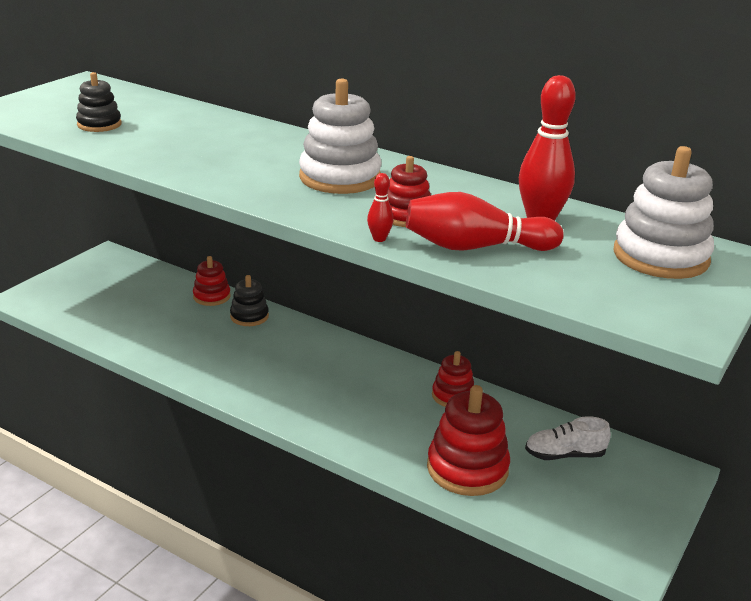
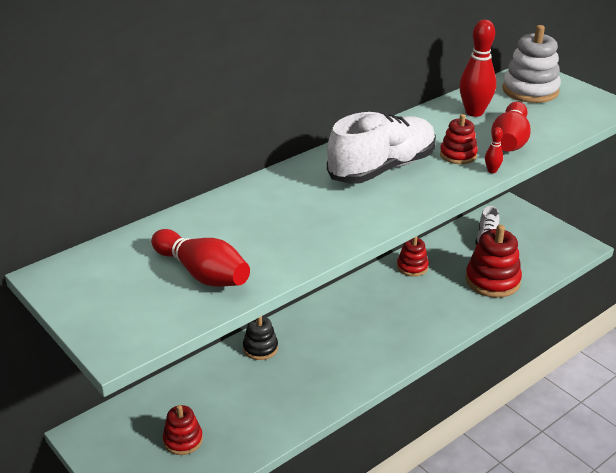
camera: 70 degrees left, 5 degrees up
(99, 124) = (202, 273): black stacking toy -> red bowling pin
(211, 296) = (213, 367): red stacking toy -> red stacking toy (183, 440)
(340, 178) = (382, 168): white stacking toy -> white shoe

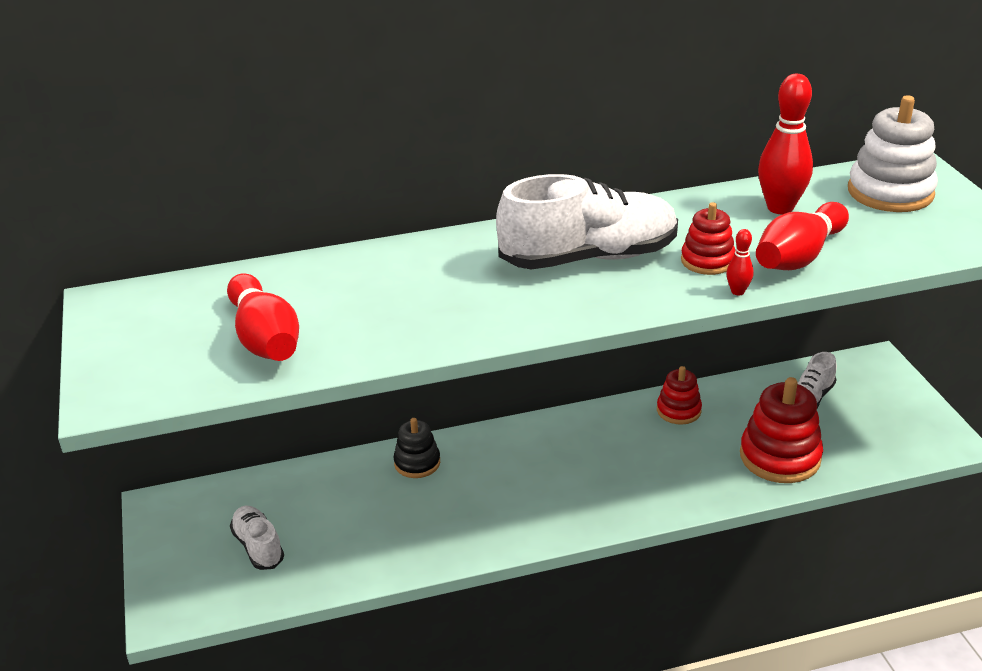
camera: 25 degrees right, 0 degrees up
(183, 440) = (258, 546): red stacking toy -> white shoe

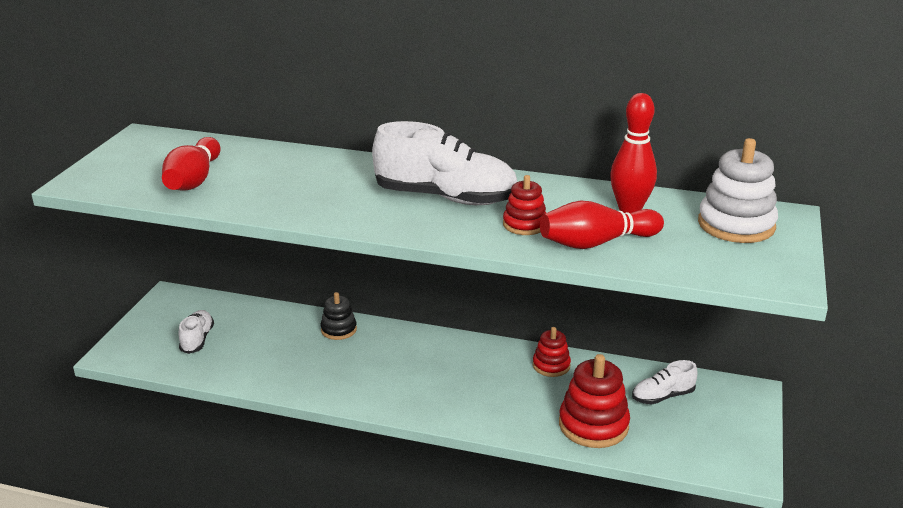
camera: 30 degrees right, 5 degrees down
(737, 291) = (517, 249): red bowling pin -> none

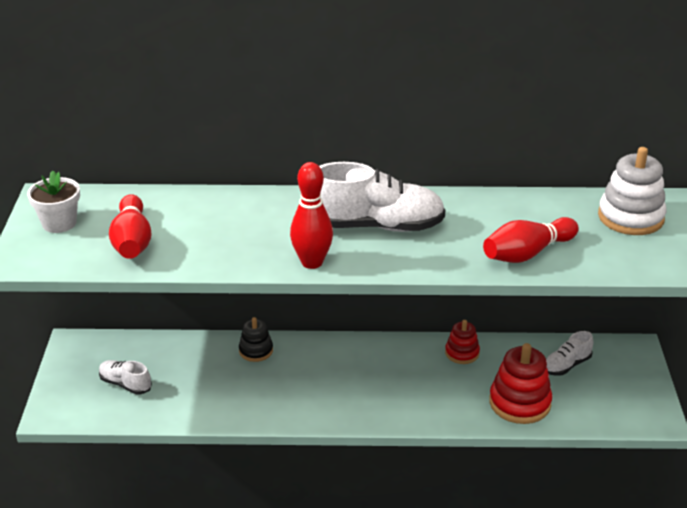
camera: 15 degrees left, 5 degrees up
(137, 157) = (59, 223): none -> white flower pot
(197, 339) = (125, 384): white shoe -> white shoe turned 45 degrees counterclockwise
(525, 224) = (459, 244): red stacking toy -> none
(630, 209) = (538, 214): red bowling pin -> red bowling pin (312, 262)

